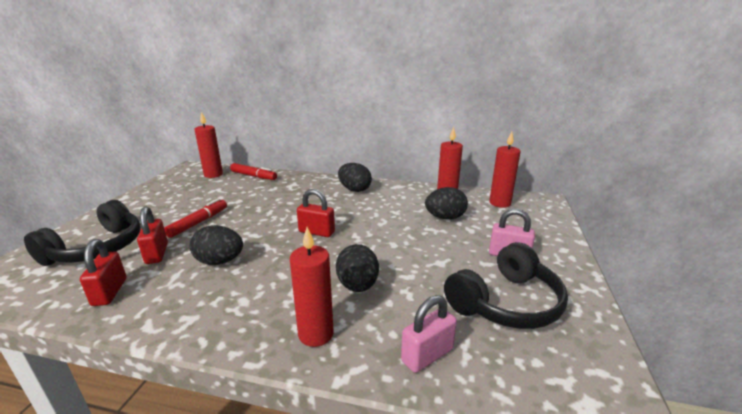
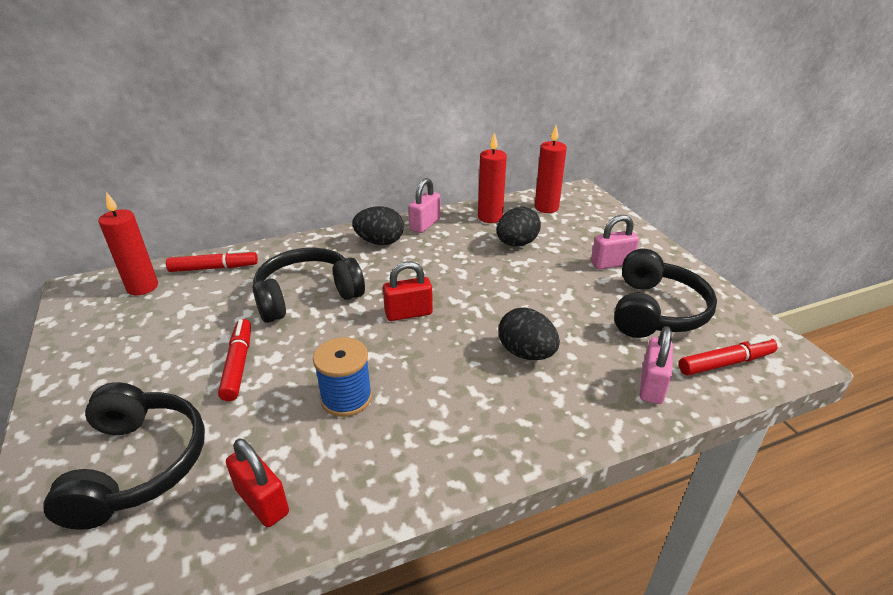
camera: 35 degrees left, 10 degrees up
(157, 253) = (246, 428): red padlock -> none
(220, 261) = (346, 398): black egg -> blue spool
(277, 203) = (307, 296): none -> black headphones
(316, 334) = (549, 417): red candle -> none
(395, 188) = (425, 224): none -> pink padlock
(526, 375) = (725, 363): none -> red marker

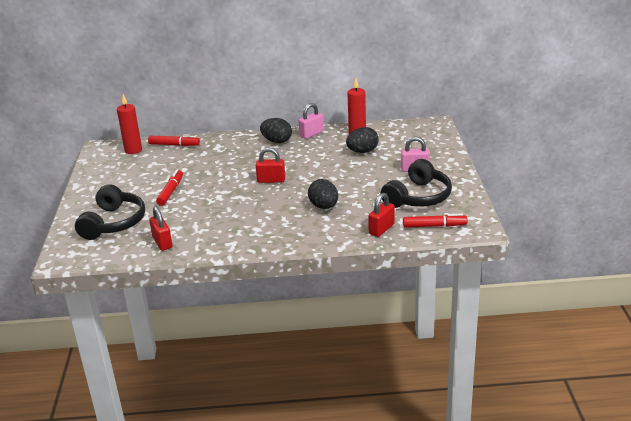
camera: 20 degrees right, 5 degrees down
(307, 296) = (220, 165): black headphones -> none
(346, 398) = (217, 212): blue spool -> none
(546, 208) = (401, 132): red candle -> none
(652, 385) = (381, 229): pink padlock -> red padlock

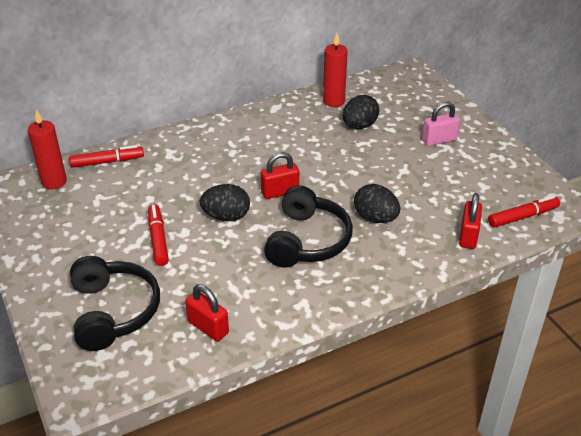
camera: 25 degrees left, 10 degrees up
(277, 141) = (242, 130): black egg -> black egg (226, 216)
(311, 134) = (278, 111): pink padlock -> none
(418, 197) = (473, 179): black headphones -> black headphones (307, 240)

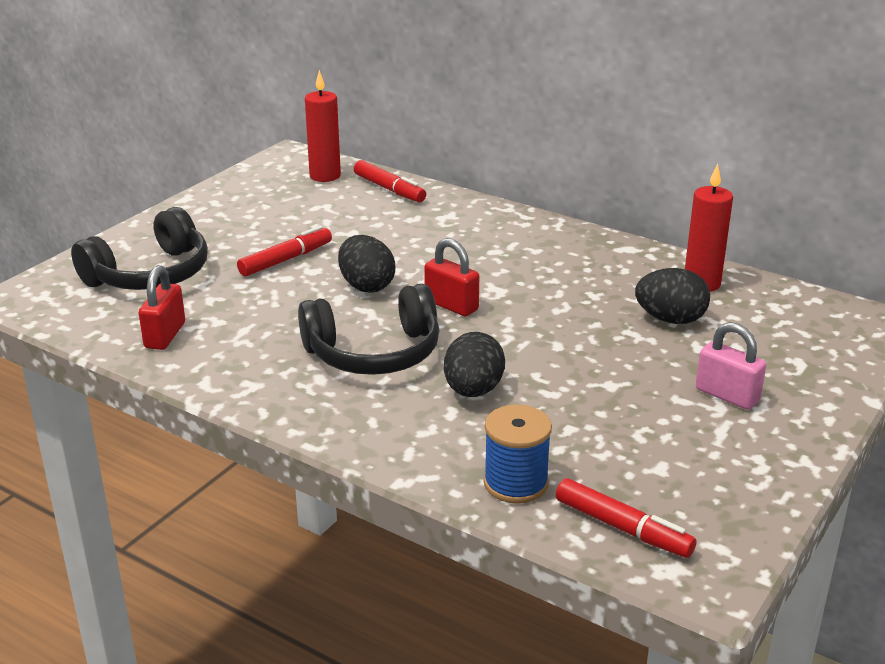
camera: 60 degrees right, 10 degrees down
(468, 236) = (515, 483): red padlock -> blue spool

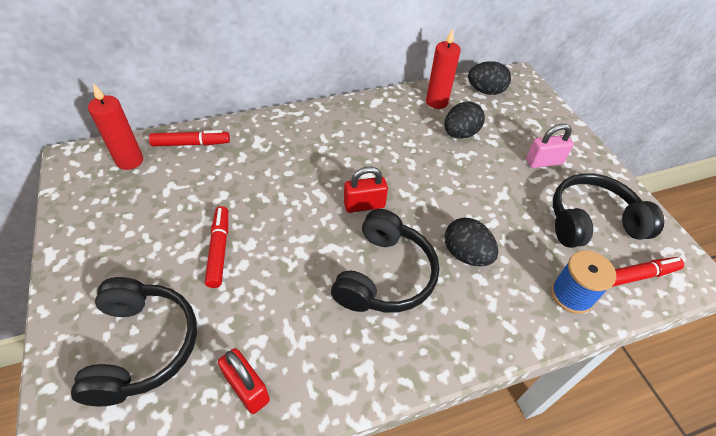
camera: 55 degrees left, 20 degrees up
(366, 286) = (300, 229): black egg -> black egg (485, 91)
(670, 466) = (592, 222): none -> black headphones

